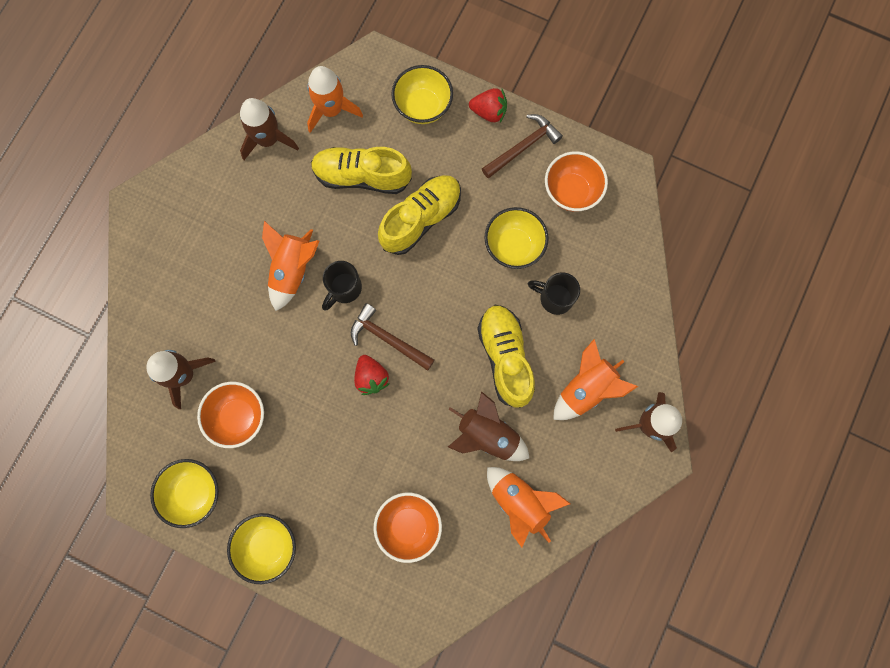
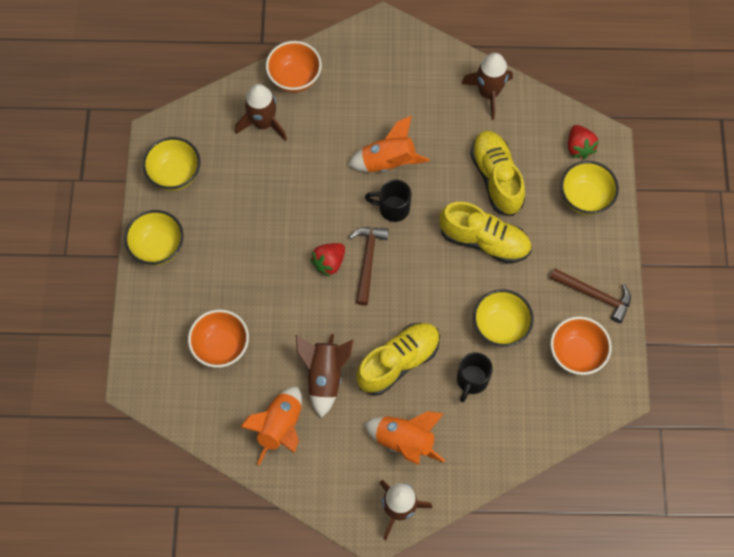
camera: 65 degrees right, 10 degrees down
(238, 417) = (249, 178): orange bowl -> orange bowl (295, 78)
(331, 110) = (541, 128): orange rocket -> none
(489, 112) = (611, 253): red strawberry -> red strawberry (579, 147)
(554, 298) = (472, 380): black mug -> black mug turned 150 degrees counterclockwise

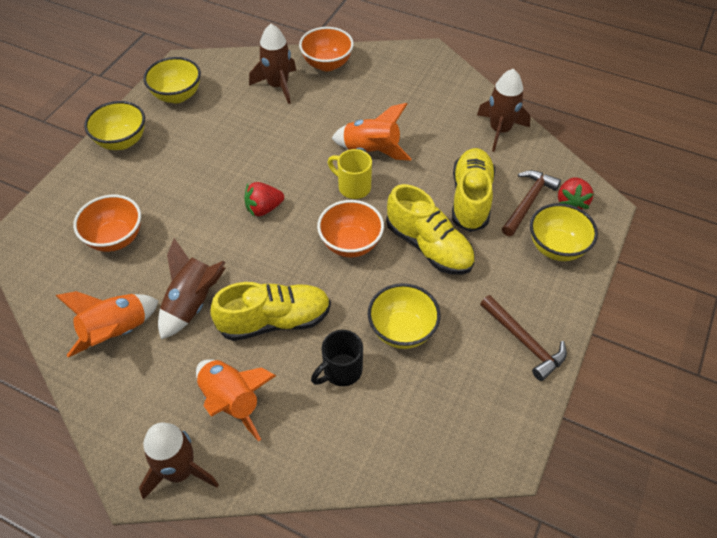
camera: 25 degrees right, 15 degrees down
(368, 261) = (301, 221): brown hammer -> brown hammer (528, 202)
(392, 208) = (353, 187): black mug -> yellow mug
(576, 353) = (474, 392): orange bowl -> orange bowl (350, 244)

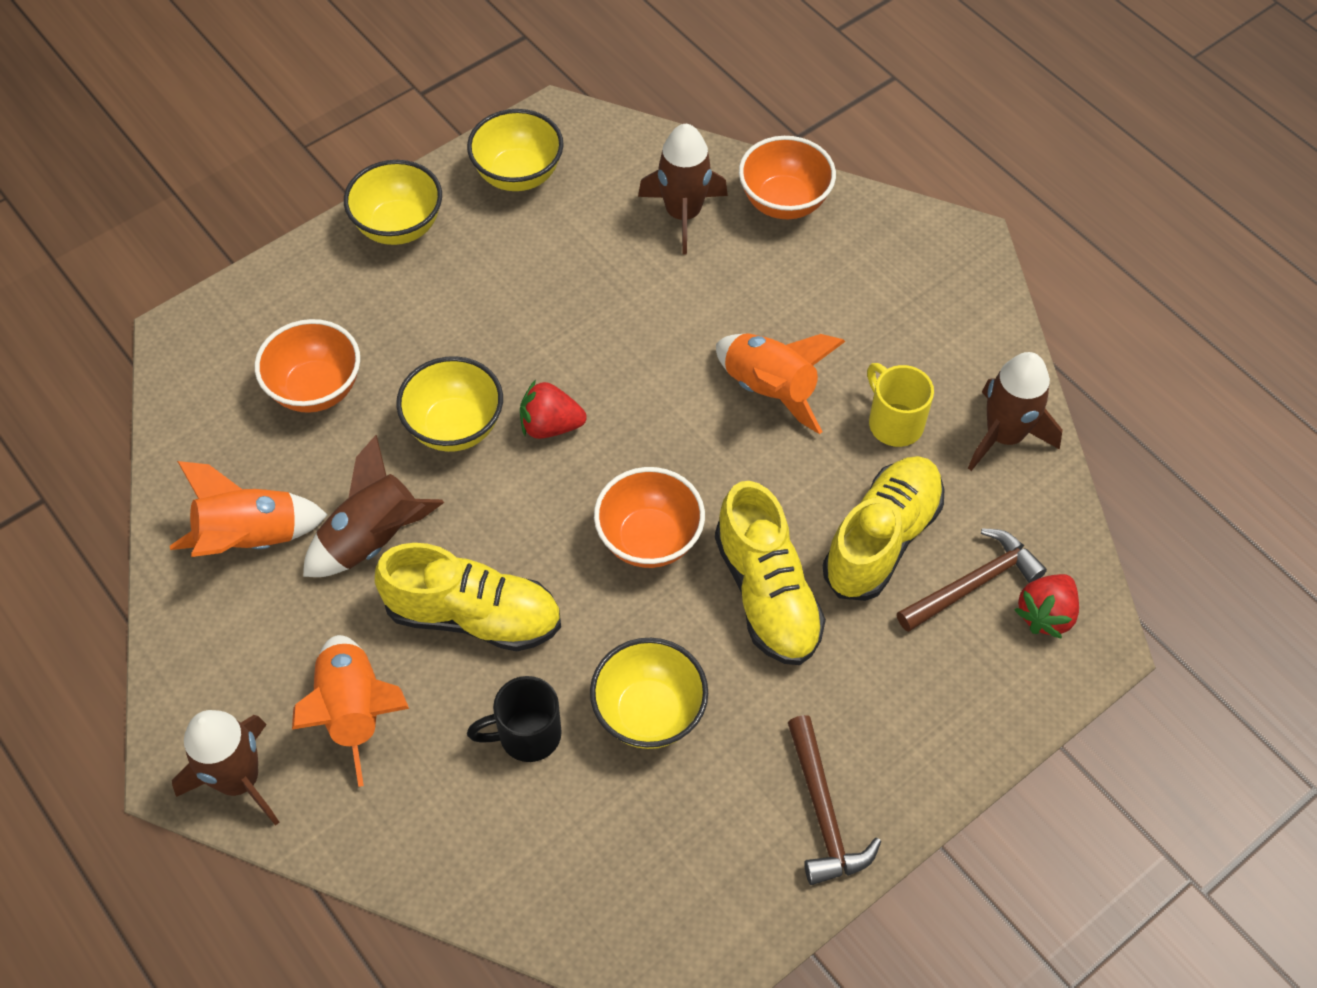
camera: 25 degrees right, 5 degrees up
(353, 187) = (705, 443): yellow mug -> yellow mug (894, 423)
(556, 247) = (971, 682): yellow bowl -> yellow bowl (455, 427)

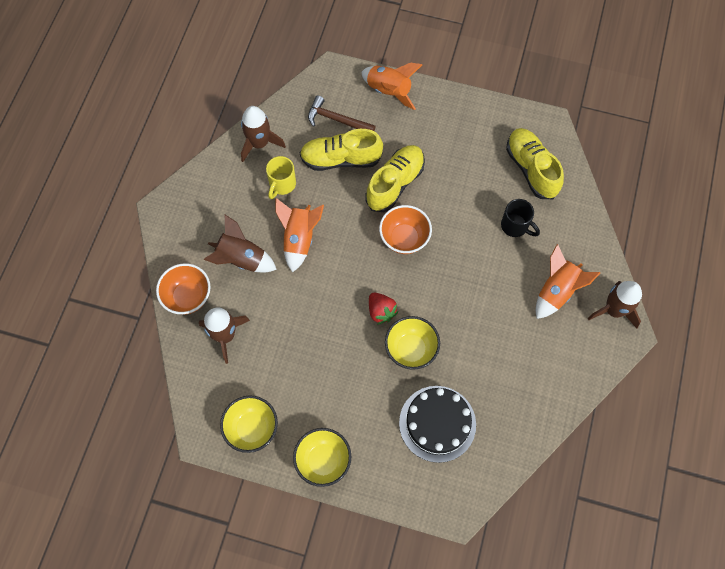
camera: 125 degrees left, 10 degrees up
(251, 539) = (524, 389): orange rocket -> orange rocket (389, 91)
(316, 389) = (437, 423): orange bowl -> black cake
(373, 539) = (485, 341): brown rocket -> brown rocket (241, 259)
(474, 616) = (486, 278): yellow shoe -> yellow shoe (531, 169)
(649, 712) = (474, 192): yellow bowl -> none
(823, 813) = (464, 117): brown hammer -> none
(1045, 614) = (332, 91): red strawberry -> none

